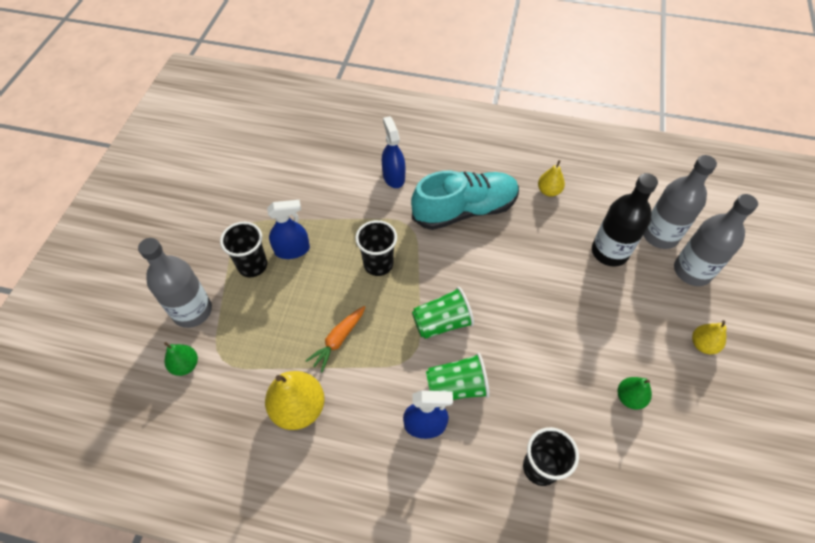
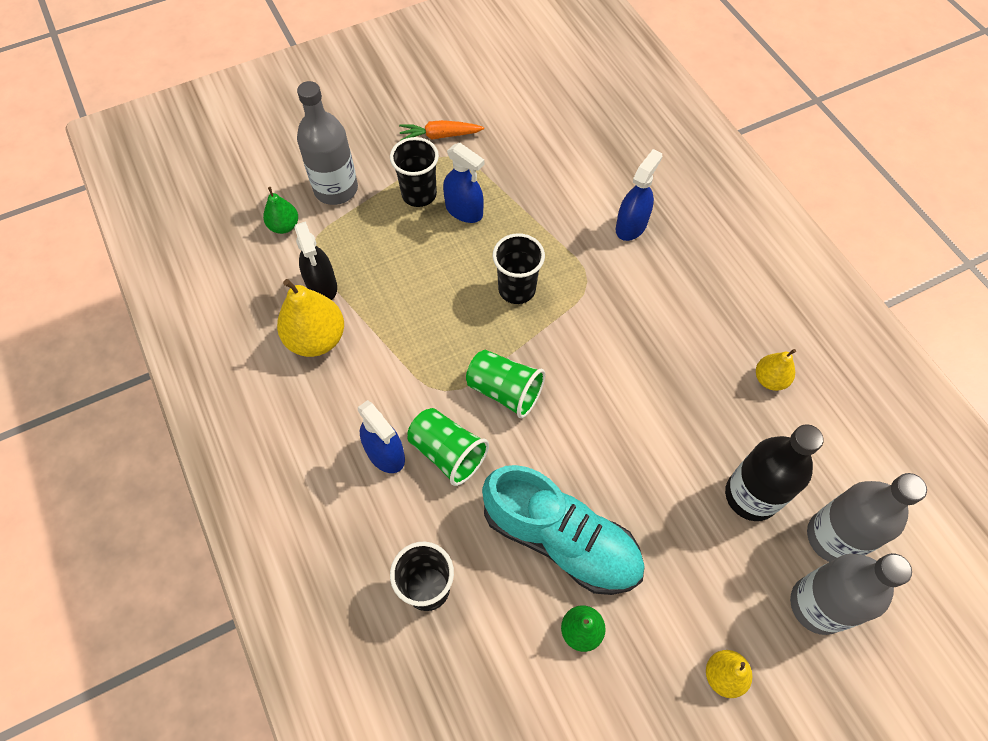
camera: 50 degrees right, 5 degrees up
(260, 375) = (322, 286): none -> black spray bottle
(338, 340) = (407, 318): orange carrot -> orange carrot (440, 136)
(465, 210) = (657, 317): turquoise shoe -> turquoise shoe (561, 539)

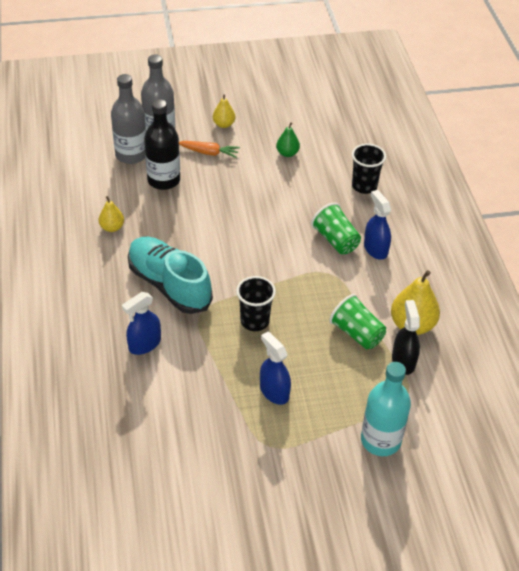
camera: 165 degrees left, 15 degrees down
(284, 226) = (430, 418): green pear -> none
(336, 189) = (380, 440): grey bottle -> turquoise bottle
(419, 194) = (308, 416): black cup -> none
(440, 136) = (273, 469): orange carrot -> orange carrot (209, 153)
(504, 391) = (287, 262): green cup -> green cup (357, 333)
(561, 539) = (282, 188): turquoise shoe -> turquoise shoe (169, 285)

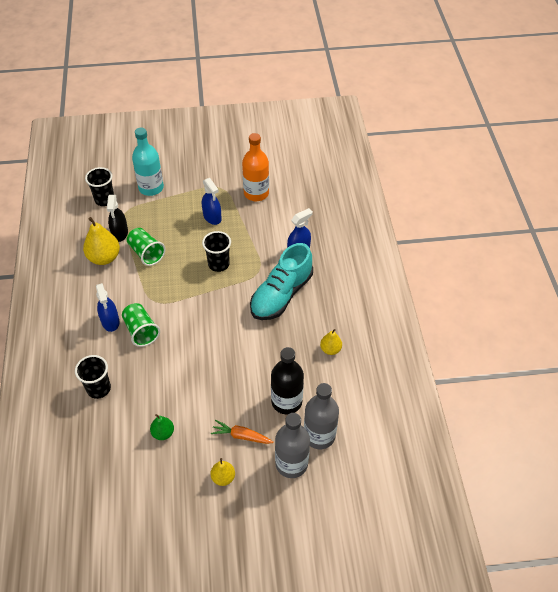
camera: 175 degrees left, 5 degrees up
(169, 285) = (281, 295): turquoise shoe -> turquoise shoe turned 75 degrees clockwise
(209, 436) = (256, 193): none -> orange bottle
(446, 415) = (104, 200): none -> black cup

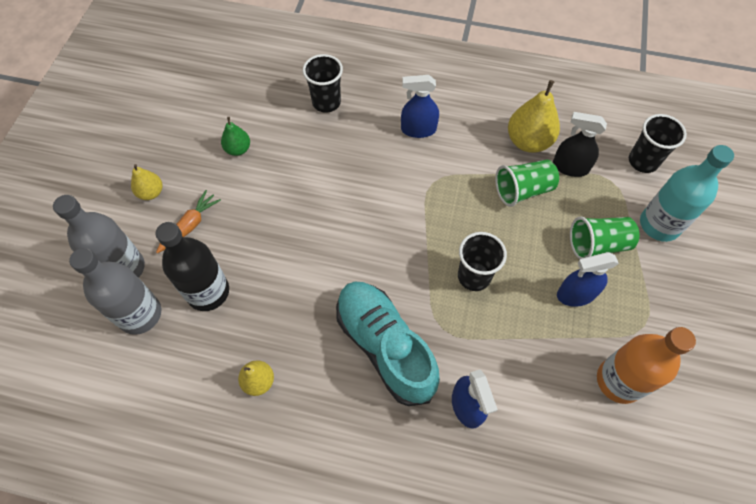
camera: 110 degrees right, 10 degrees up
(141, 331) = (390, 157): green cup -> green cup (597, 244)

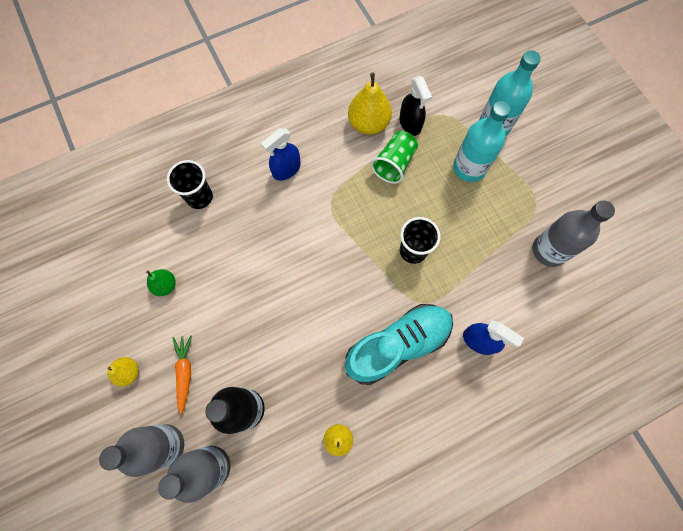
camera: 40 degrees left, 10 degrees up
(385, 346) = (398, 345): turquoise shoe -> turquoise shoe turned 135 degrees clockwise
(570, 167) = (410, 123): black spray bottle -> black spray bottle turned 90 degrees counterclockwise
(575, 294) = (483, 213): blue spray bottle -> none
(597, 244) = (469, 168): green cup -> turquoise bottle
(619, 381) = (549, 250): orange bottle -> grey bottle
(643, 161) = (451, 85): black cup -> none

